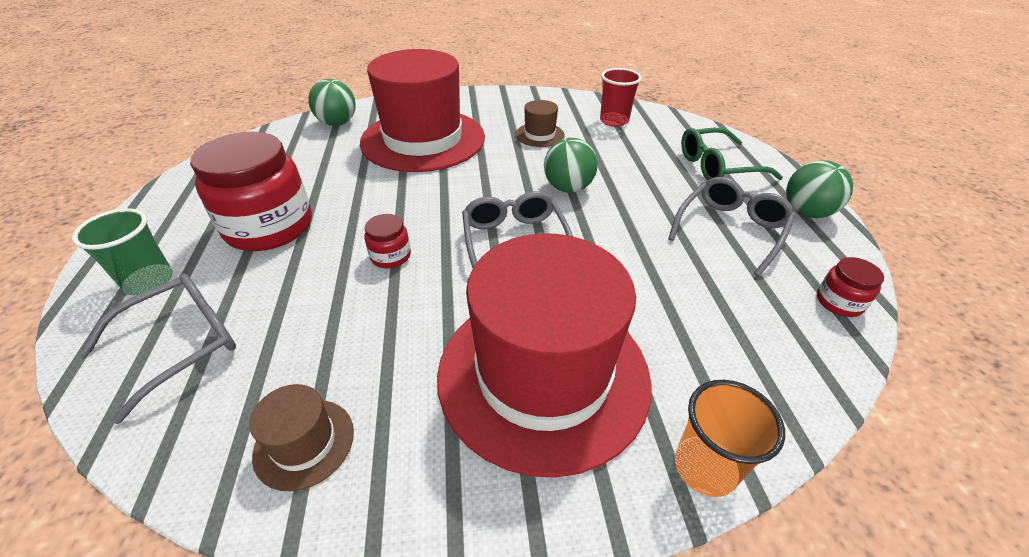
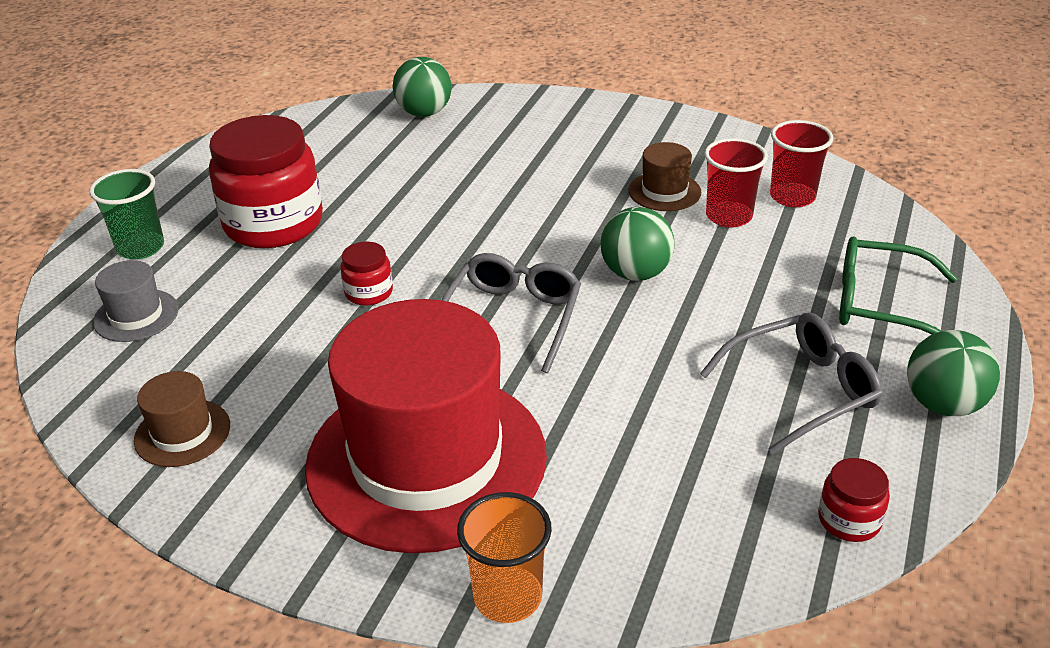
camera: 30 degrees right, 5 degrees down
(181, 344) = (136, 315): grey glasses -> grey hat
(423, 139) = (508, 160): red hat -> none
(590, 140) = (729, 216): none -> red cup

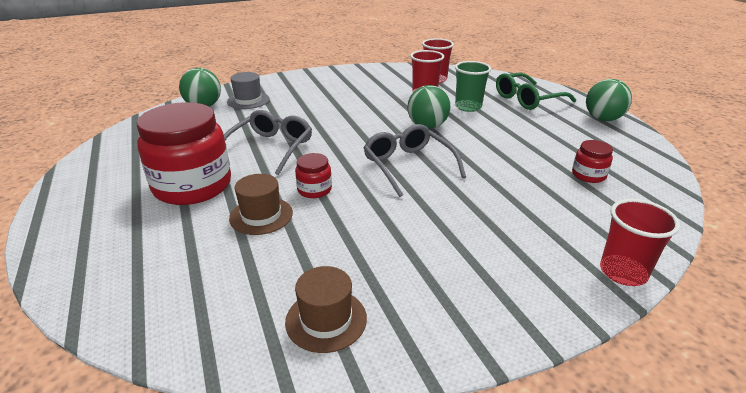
camera: 45 degrees left, 5 degrees down
(136, 315) = (170, 278): grey hat -> grey hat (248, 100)
(140, 248) = (105, 241): green cup -> green cup (468, 107)
(426, 459) = (482, 242): red hat -> none
(508, 597) = (623, 272): orange cup -> red cup
(664, 191) = (383, 95): brown hat -> brown hat (261, 215)
(800, 391) = (559, 136): grey glasses -> grey glasses (270, 148)
(849, 520) = (652, 167): red jar -> red jar (588, 175)

